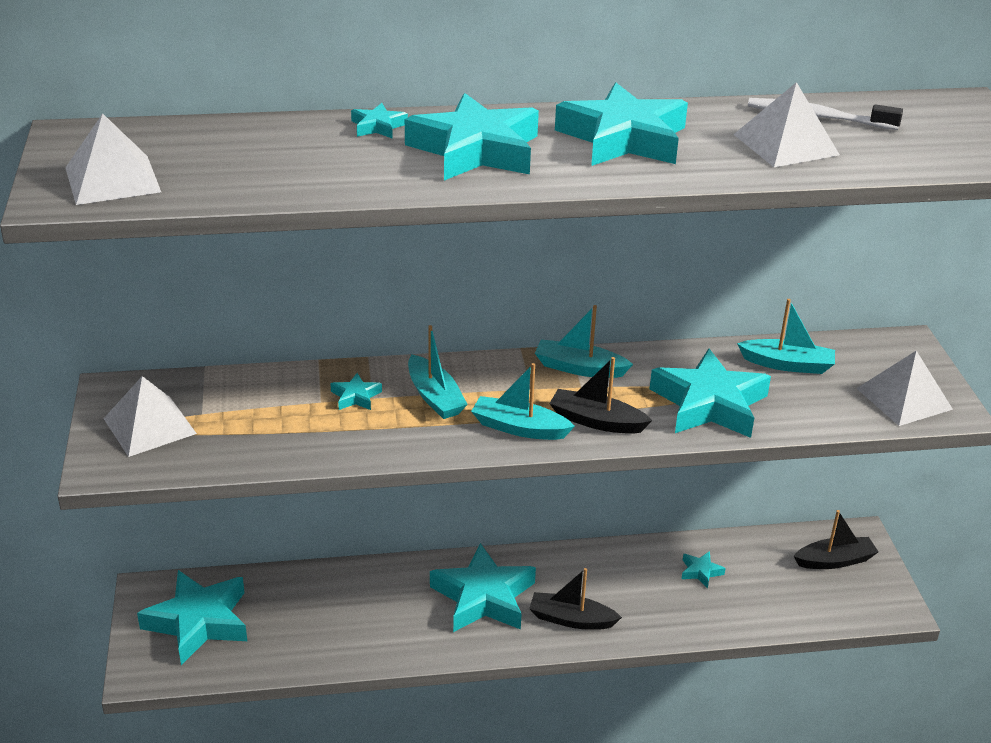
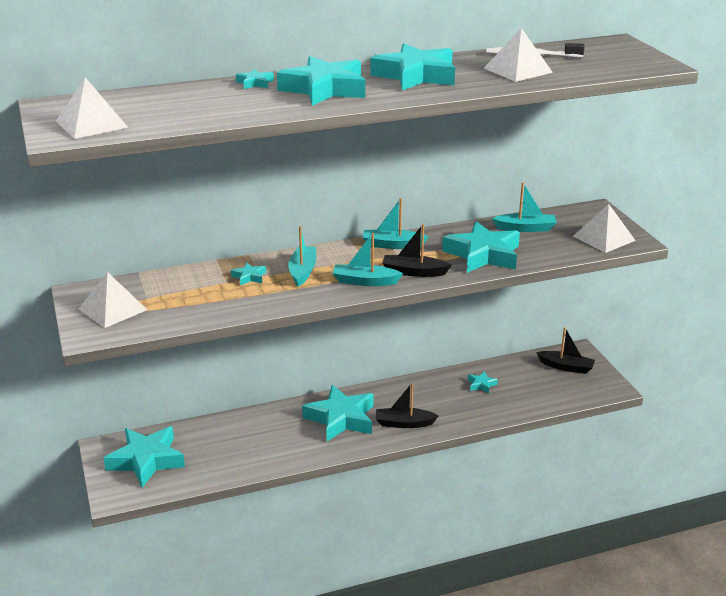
camera: 10 degrees left, 5 degrees down
(435, 397) = (302, 271): turquoise boat -> turquoise boat turned 135 degrees counterclockwise
(834, 560) = (566, 367): black boat -> black boat turned 45 degrees clockwise

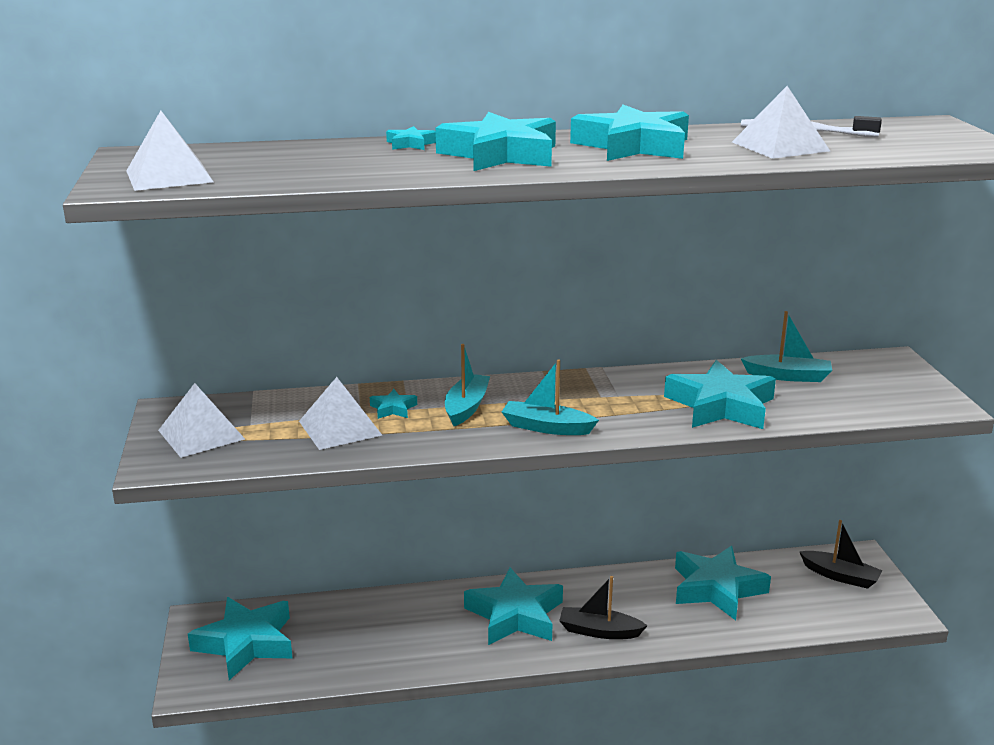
camera: 10 degrees right, 5 degrees down
(392, 245) = (598, 383): turquoise boat -> none
(414, 272) = (618, 421): black boat -> none
(481, 384) = (717, 588): turquoise star -> turquoise star, size x2.33
(604, 238) = (899, 397): white pyramid -> white pyramid (340, 428)

